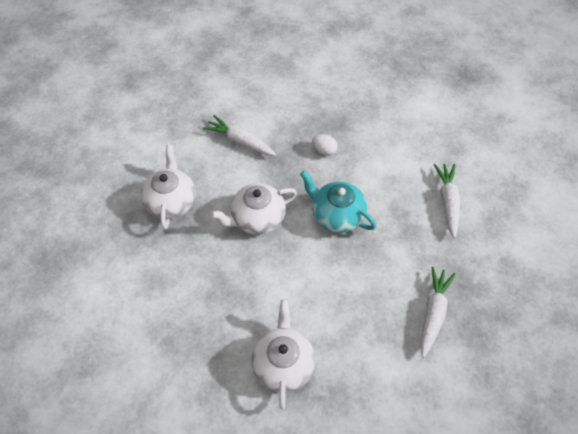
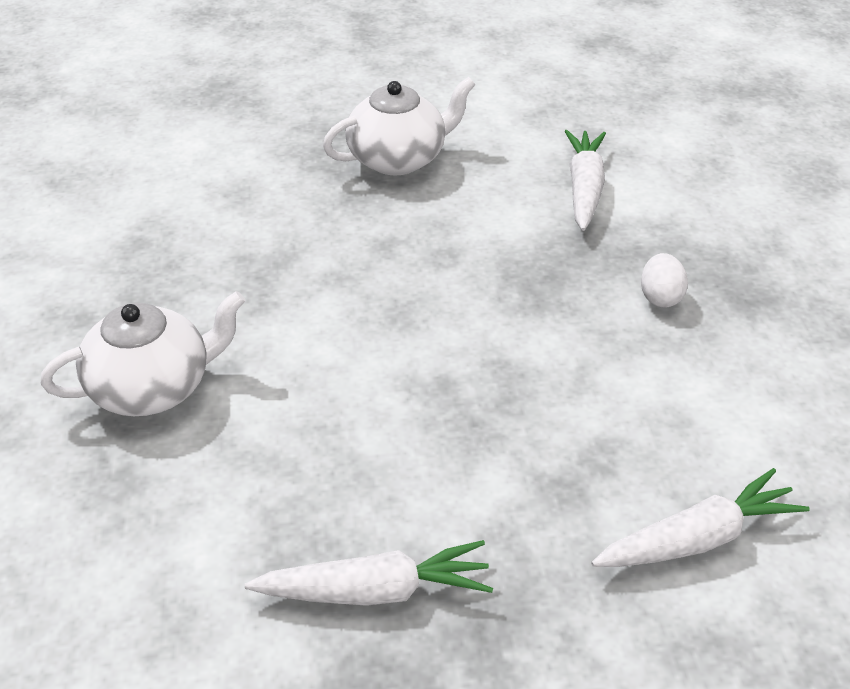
camera: 65 degrees right, 15 degrees down
(257, 218) = (434, 261): white teapot -> none
(336, 215) = (518, 362): turquoise teapot -> none

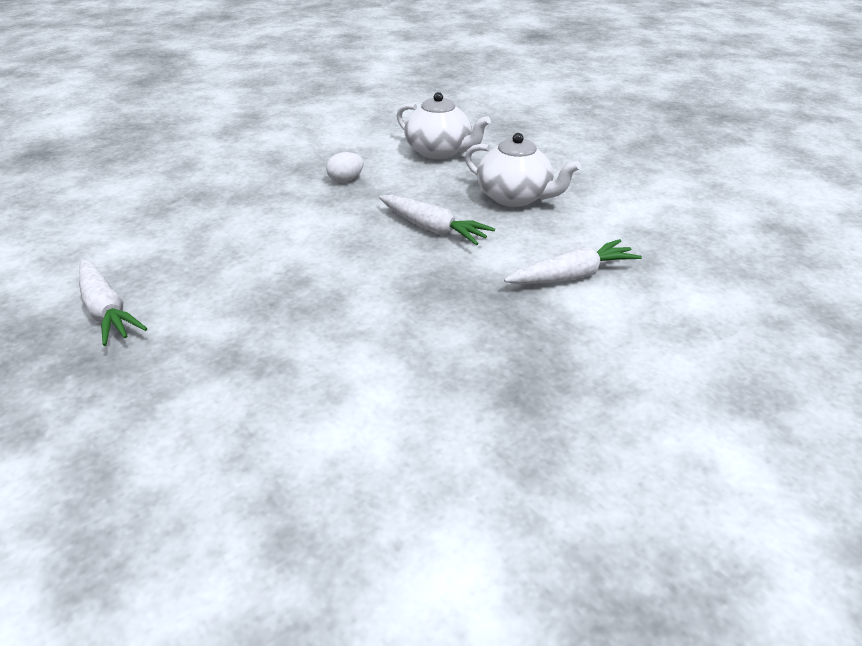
camera: 60 degrees right, 5 degrees down
(153, 388) = (233, 195): white teapot -> white teapot (439, 151)
(660, 297) = (475, 347): white egg -> white egg (345, 180)
(697, 539) = (206, 437): white carrot -> white carrot (432, 229)

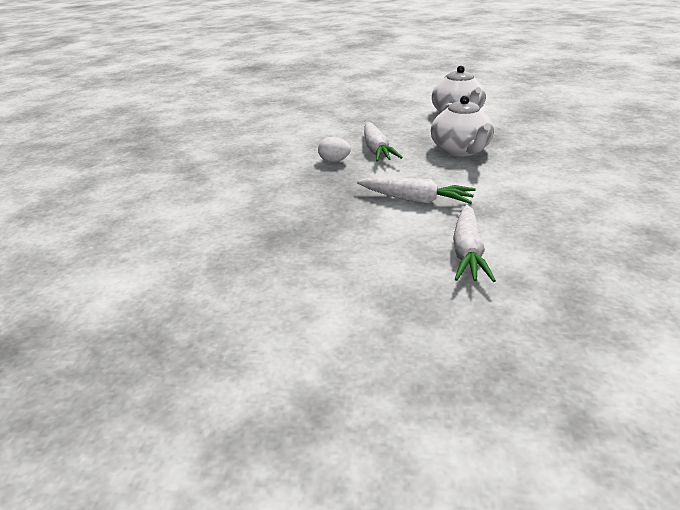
camera: 45 degrees right, 5 degrees down
(106, 310) = (177, 134): white carrot -> white carrot (467, 252)
(345, 180) = (373, 113): white egg -> white egg (334, 161)

